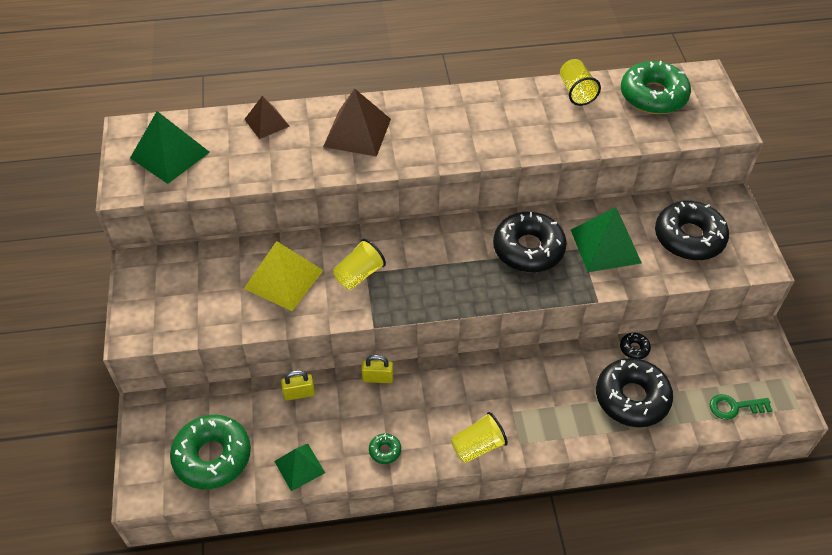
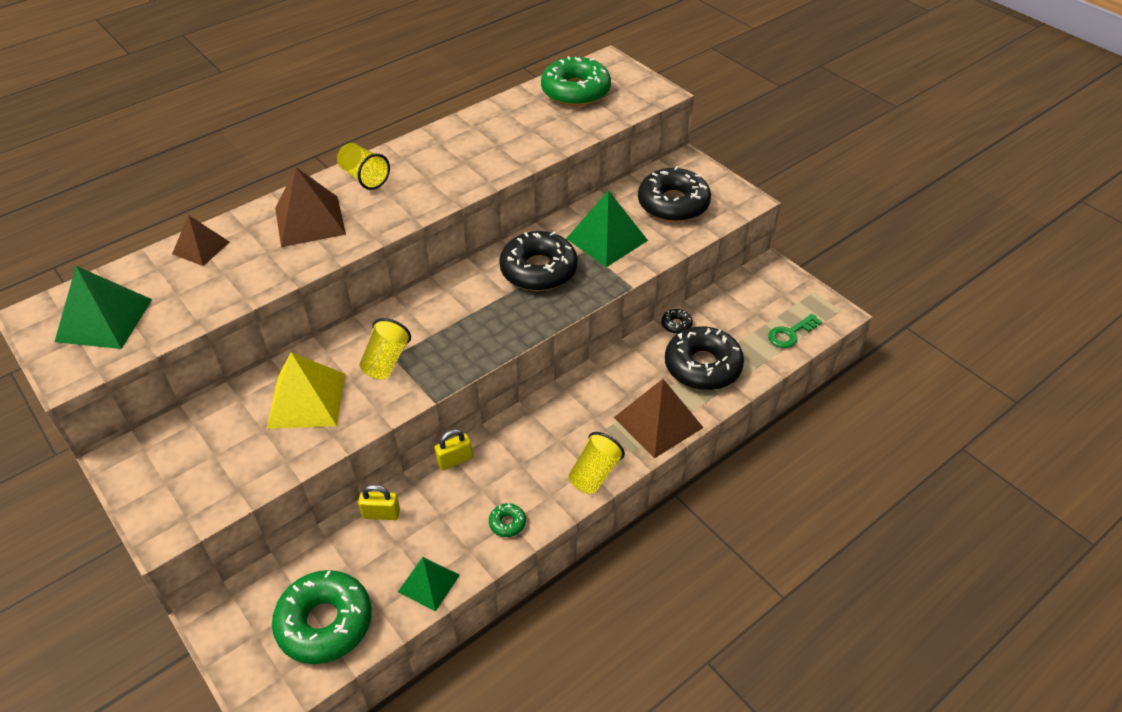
camera: 30 degrees left, 5 degrees down
(299, 393) = (381, 514): yellow padlock -> yellow padlock turned 45 degrees clockwise
(559, 428) = (658, 422): none -> brown pyramid
(576, 92) = (504, 111): yellow cup -> yellow cup (364, 177)

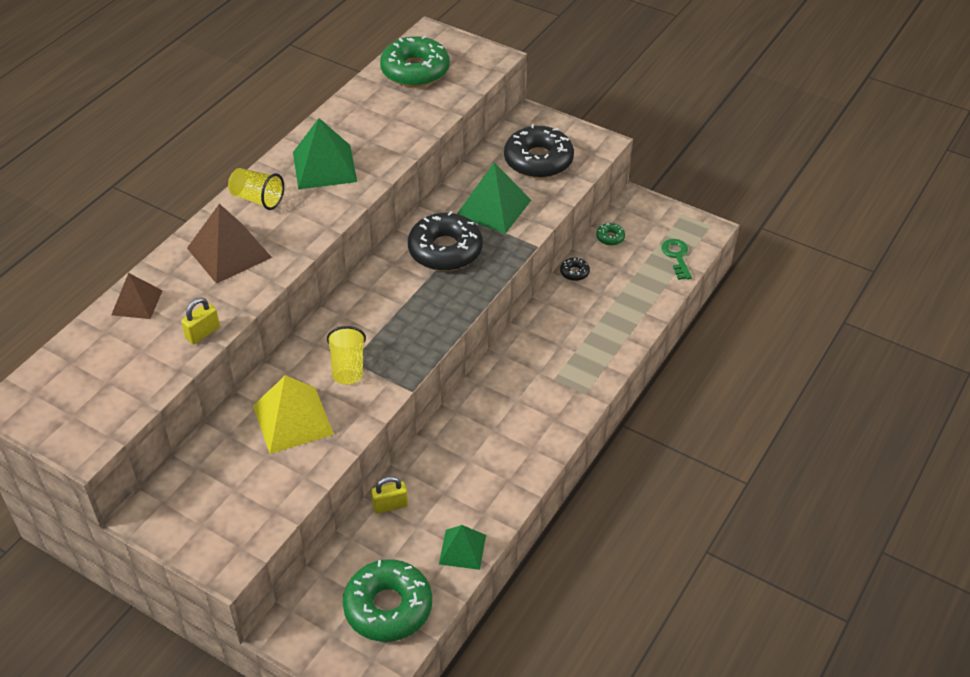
camera: 20 degrees left, 0 degrees up
(104, 320) = (85, 391): green pyramid -> green pyramid (324, 166)
(455, 460) = (433, 442): yellow padlock -> yellow padlock (203, 333)
(507, 523) = (506, 482): green donut -> green donut (610, 237)
(594, 474) = (562, 420): yellow cup -> none
(658, 422) = (596, 362): brown pyramid -> none
(702, 366) = (613, 304): black donut -> none
(790, 334) = (677, 256): green key -> green key turned 135 degrees clockwise

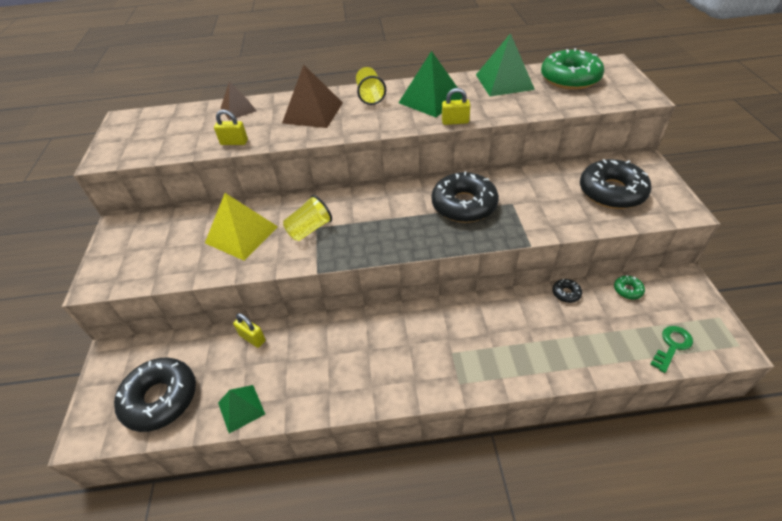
camera: 55 degrees right, 0 degrees up
(380, 175) = (455, 122): none -> yellow padlock
(388, 607) = (160, 398): green donut -> black donut
(493, 207) = (534, 200): green pyramid -> green pyramid (504, 82)

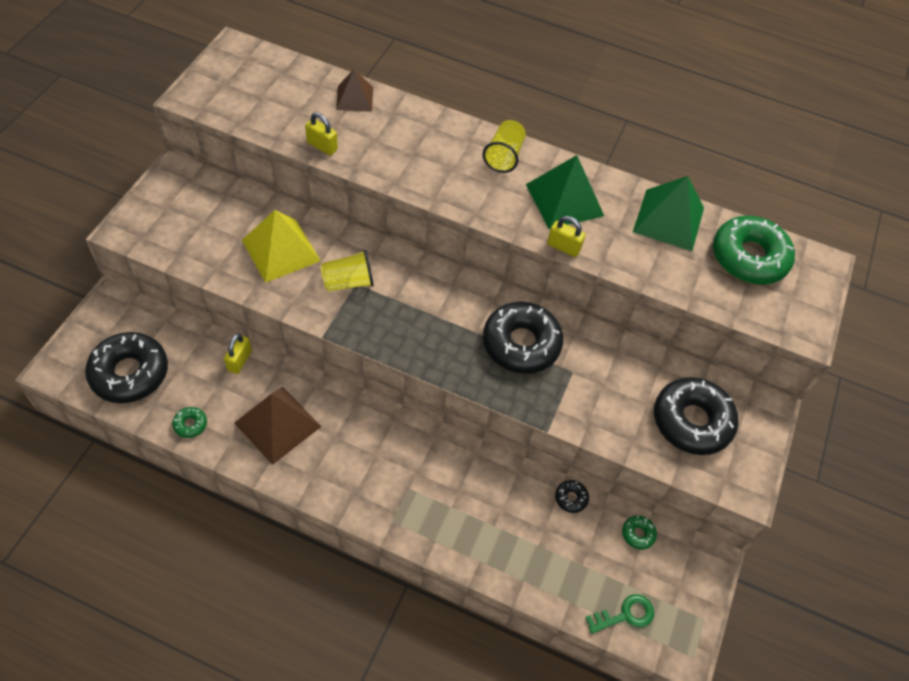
camera: 20 degrees right, 10 degrees up
(241, 408) = (190, 424): green pyramid -> green donut
(252, 338) = (239, 360): yellow padlock -> yellow padlock turned 45 degrees clockwise
(313, 112) = (426, 147): brown pyramid -> brown pyramid (277, 424)

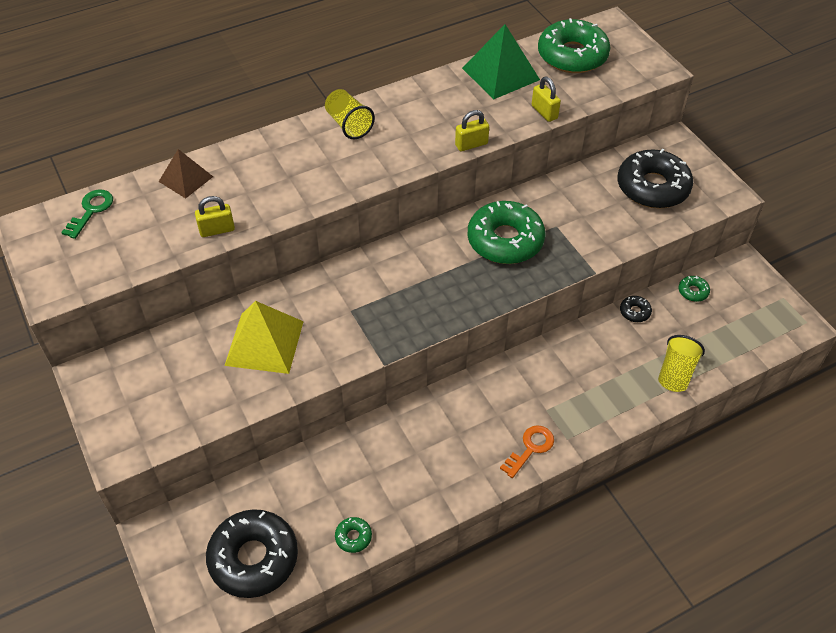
camera: 45 degrees left, 5 degrees down
(239, 360) = (319, 461): yellow padlock -> yellow padlock (544, 112)
(277, 424) = (410, 468): brown pyramid -> none
(348, 282) = (344, 315): yellow cup -> yellow cup (676, 373)
(361, 498) = (530, 448): none -> orange key
(521, 344) = (505, 240): black donut -> green donut
(564, 200) = (427, 117): green pyramid -> none
(625, 615) = (750, 340): green key -> green key (91, 210)

